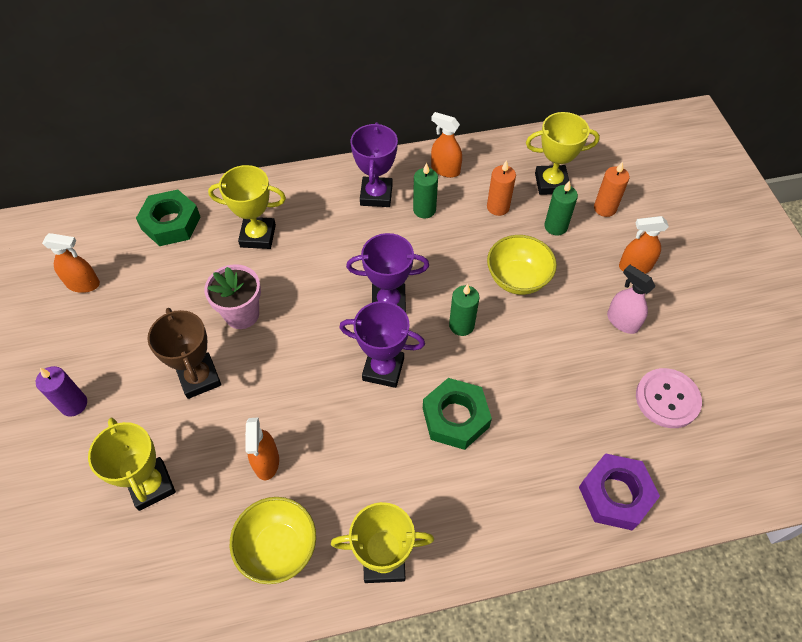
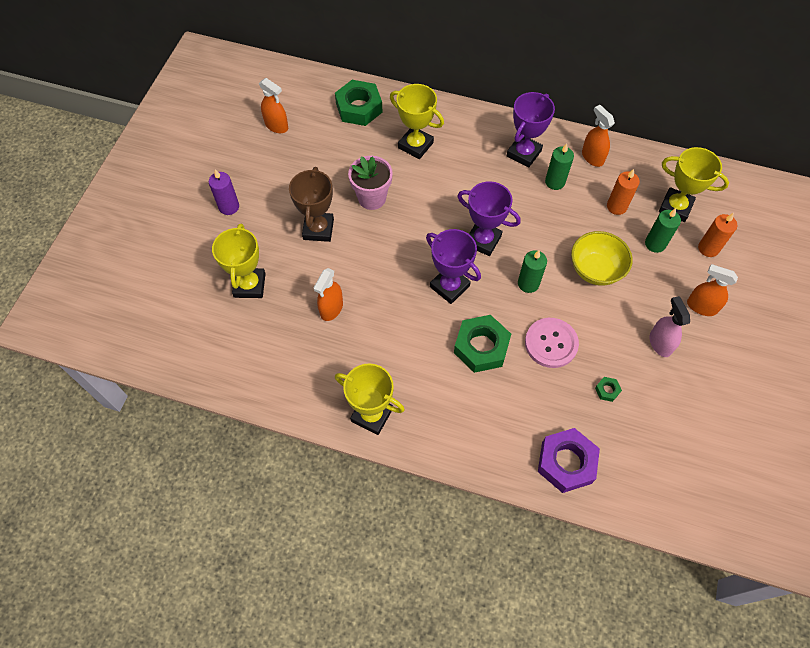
camera: 30 degrees right, 5 degrees up
(278, 548) = (307, 368): yellow bowl -> none
(605, 396) = (607, 390): none -> green nut
(667, 399) = (656, 418): pink button -> pink button (551, 343)

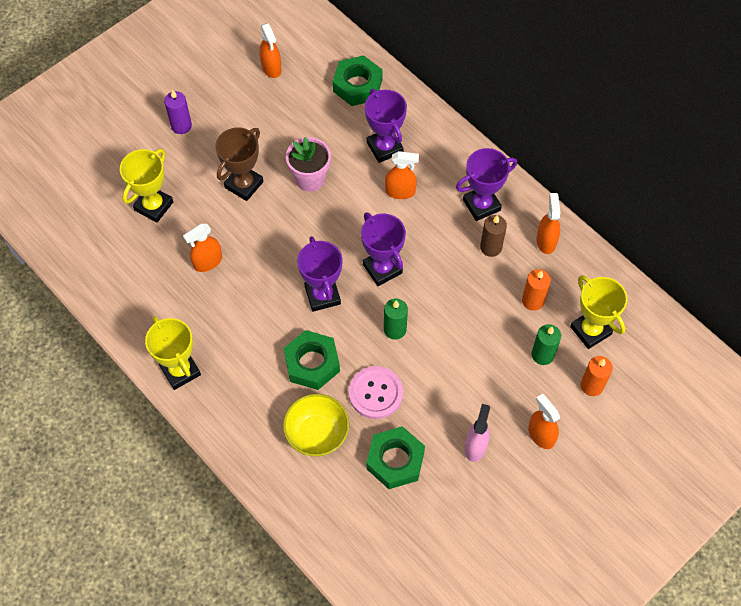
camera: 30 degrees right, 0 degrees up
(415, 145) = (384, 147): yellow trophy -> purple trophy
(453, 173) = (400, 191): none -> orange spray bottle
(555, 182) = (491, 247): green candle -> brown candle
(566, 463) = (313, 500): purple nut -> none
(595, 270) = (466, 349): yellow bowl -> yellow bowl (317, 434)
(607, 390) = (395, 460): green nut -> green nut, size x2.38

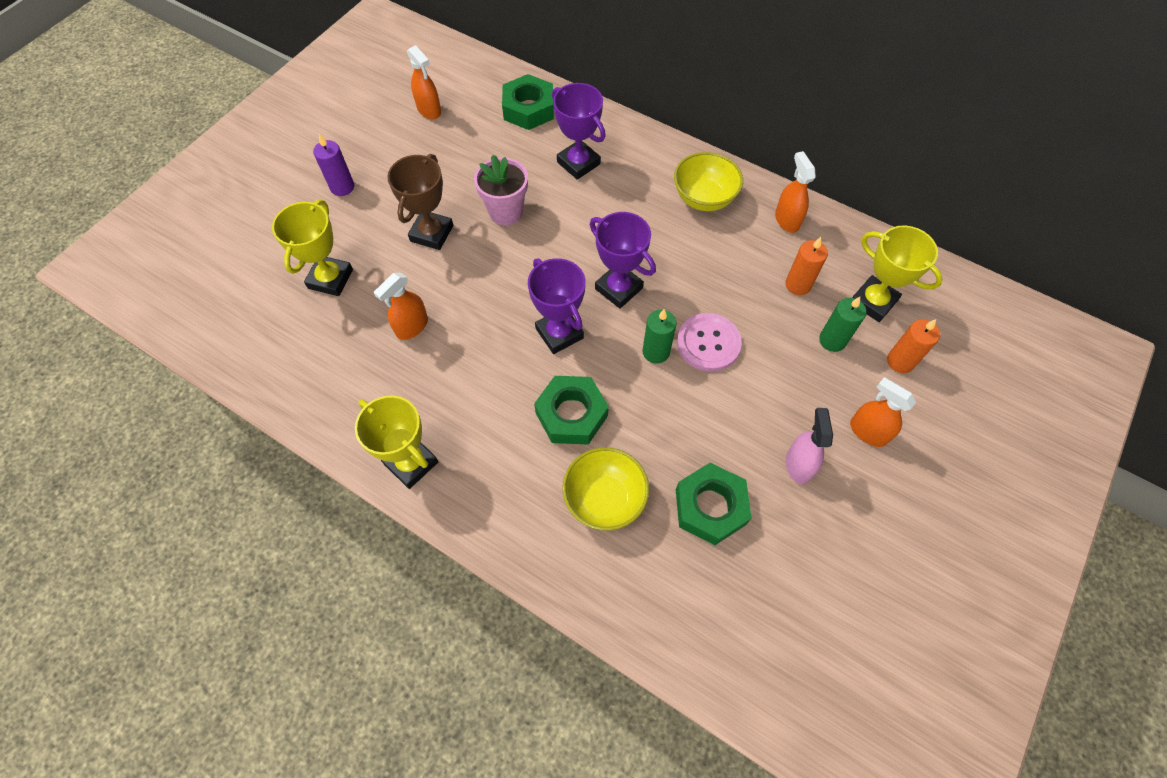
camera: 15 degrees left, 0 degrees up
(375, 393) = (659, 431): pink button -> pink button (708, 343)
(400, 191) = (611, 203): orange spray bottle -> none
(481, 205) = (703, 198): purple trophy -> yellow bowl
(491, 247) = (730, 239): brown candle -> none

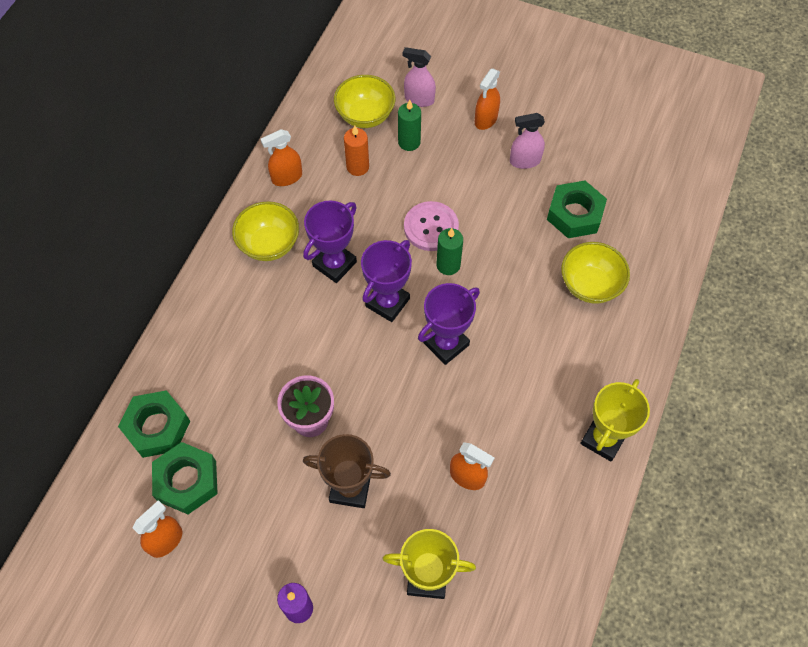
camera: 100 degrees left, 0 degrees up
(571, 414) = (523, 320): green nut -> green nut (187, 481)
(578, 163) = (235, 362): purple trophy -> purple trophy (334, 264)
(873, 302) = (365, 116): yellow trophy -> yellow bowl
(900, 361) = (419, 99): orange candle -> pink spray bottle

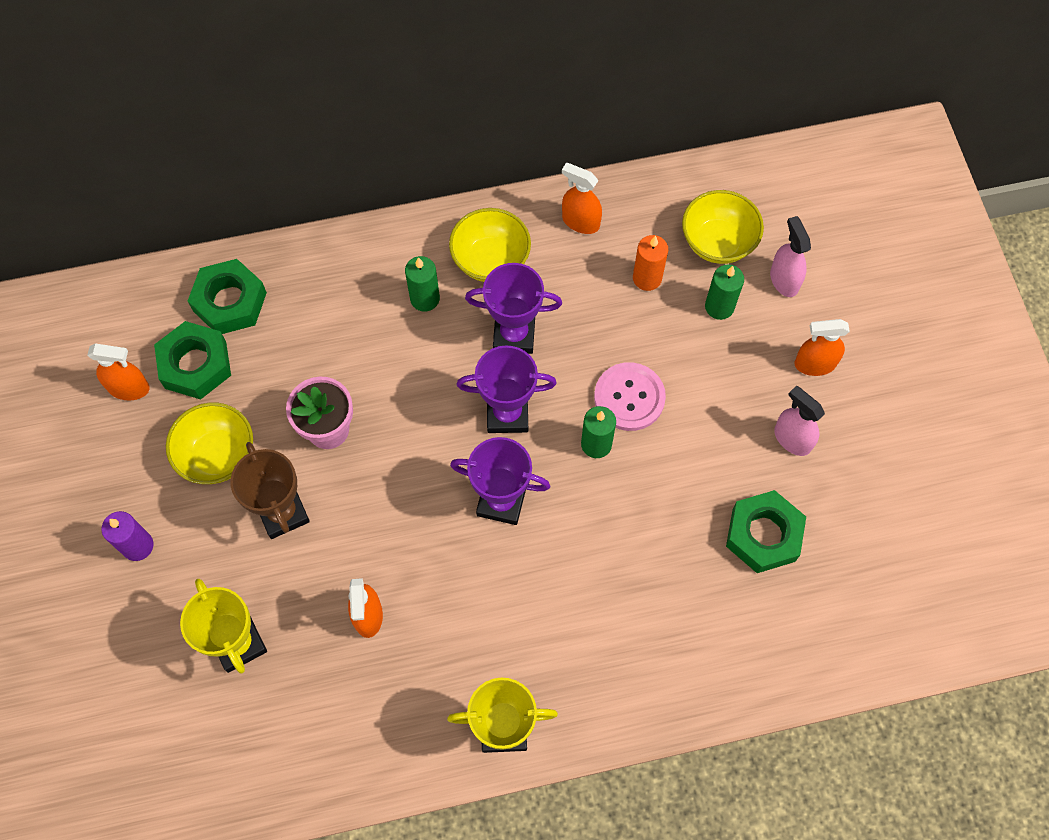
camera: 55 degrees right, 5 degrees up
(263, 300) = (425, 298): none -> green candle
(590, 285) = (682, 605): yellow bowl -> yellow bowl (217, 455)

